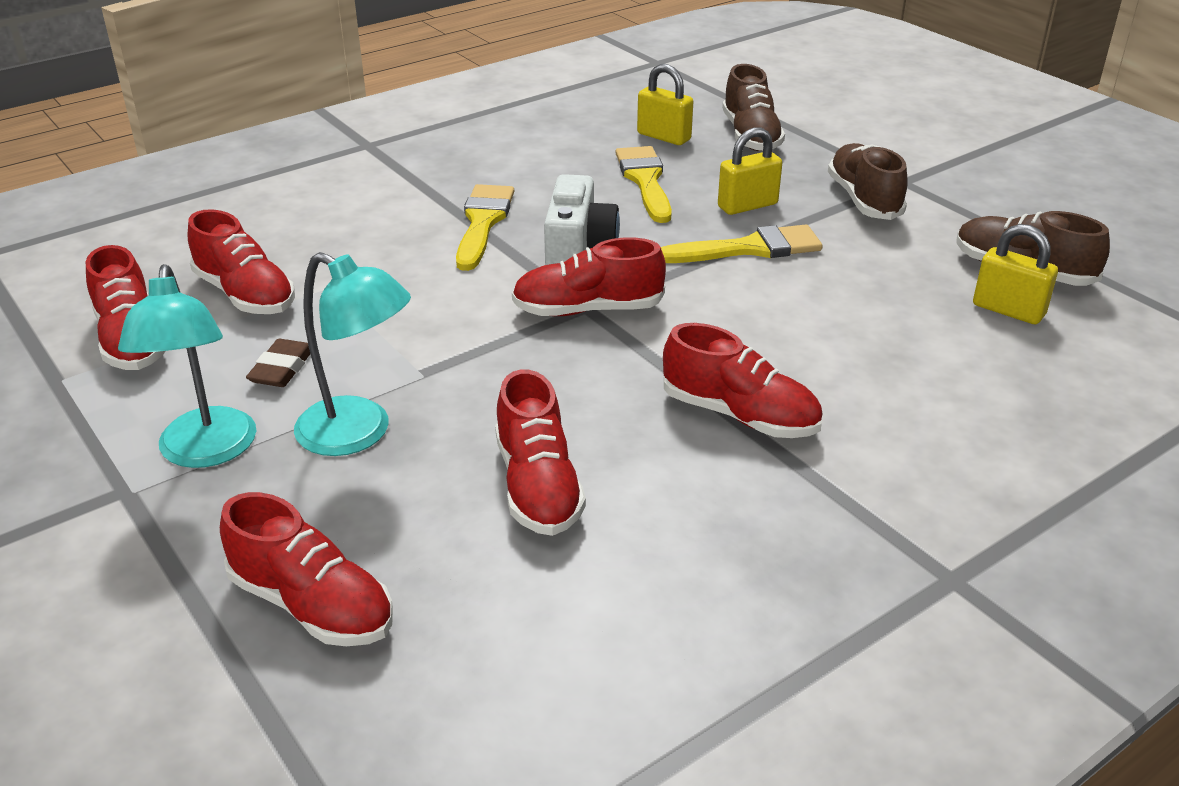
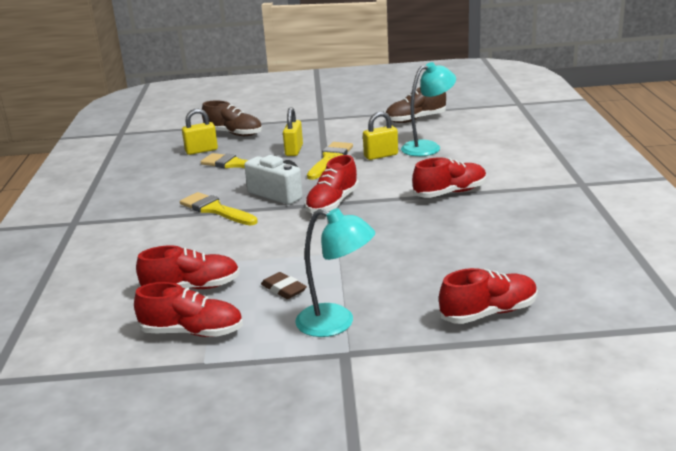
camera: 55 degrees left, 10 degrees down
(359, 434) = (368, 278): turquoise lamp -> turquoise lamp (428, 147)
(538, 486) = (454, 244): red shoe -> none
(864, 200) = (324, 129): brown shoe -> none
(1008, 310) = (438, 129): yellow padlock -> yellow padlock (381, 155)

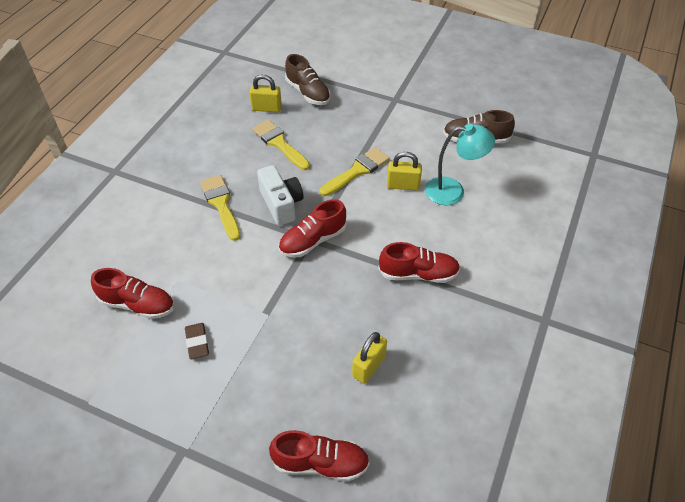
camera: 25 degrees right, 25 degrees up
(192, 332) = (103, 361): red shoe -> none
(294, 150) = (338, 142): yellow padlock -> yellow padlock (369, 366)
(336, 323) = (203, 409): turquoise lamp -> none

